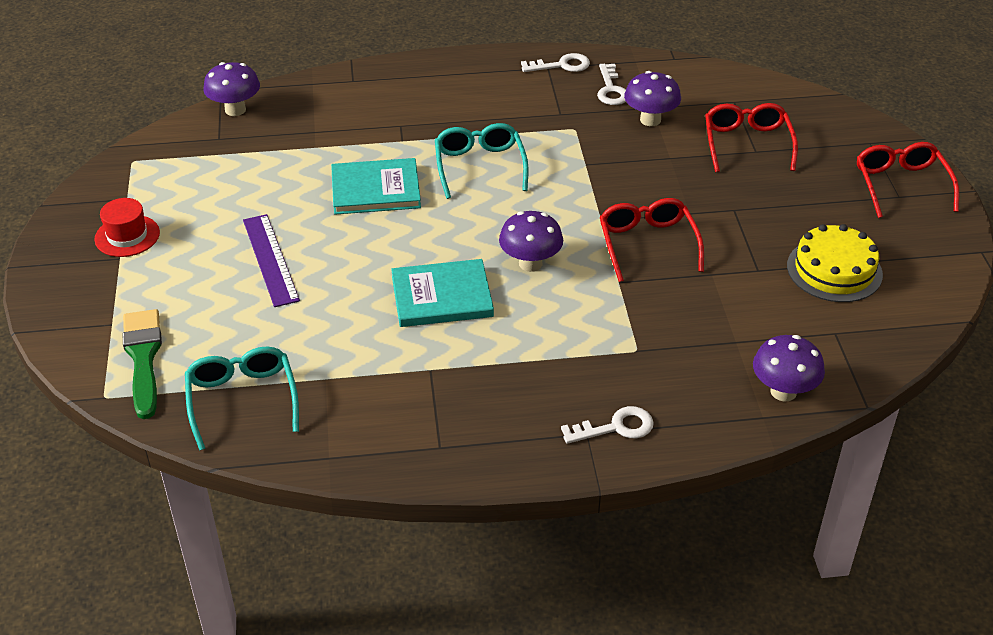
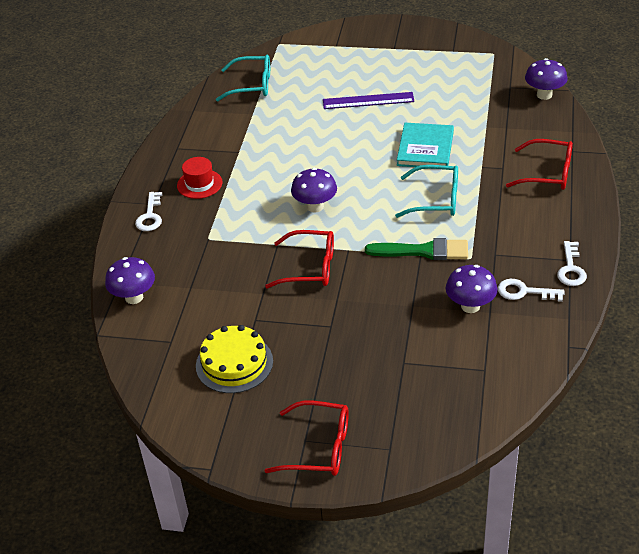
camera: 110 degrees right, 0 degrees up
(127, 236) = (414, 51): red hat -> red hat (199, 184)
(143, 358) = (302, 55): green brush -> green brush (423, 251)
(442, 296) = (300, 164): turquoise book -> none
(747, 144) = (415, 359): red glasses -> red glasses (547, 173)

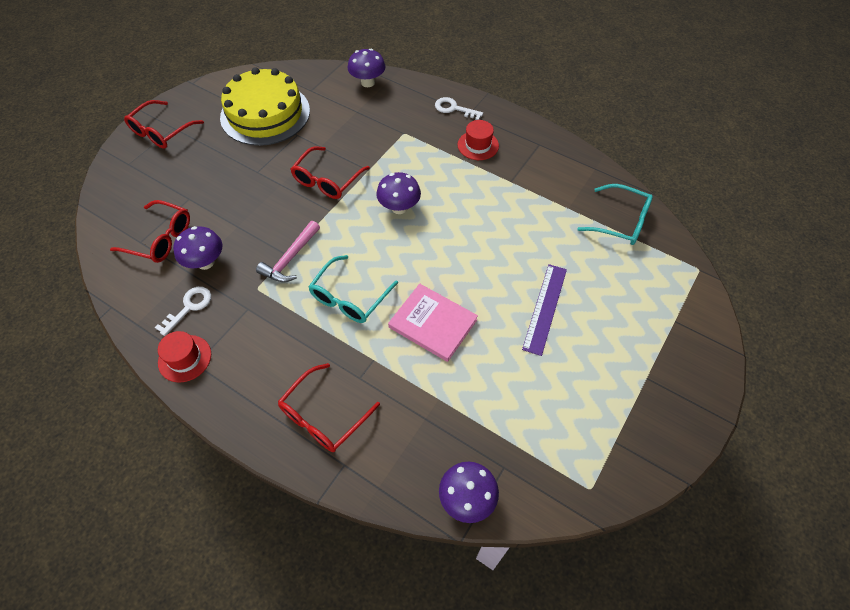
camera: 110 degrees right, 15 degrees up
(234, 363) = (265, 114): yellow cake -> yellow cake, size x1.56
(251, 85) = (620, 222): turquoise glasses -> turquoise glasses turned 90 degrees counterclockwise
(423, 251) = (290, 259): green brush -> pink hammer
(425, 148) = (433, 323): turquoise book -> pink book
(469, 355) = (160, 238): none -> red glasses
(571, 268) = (185, 358): white key -> red hat

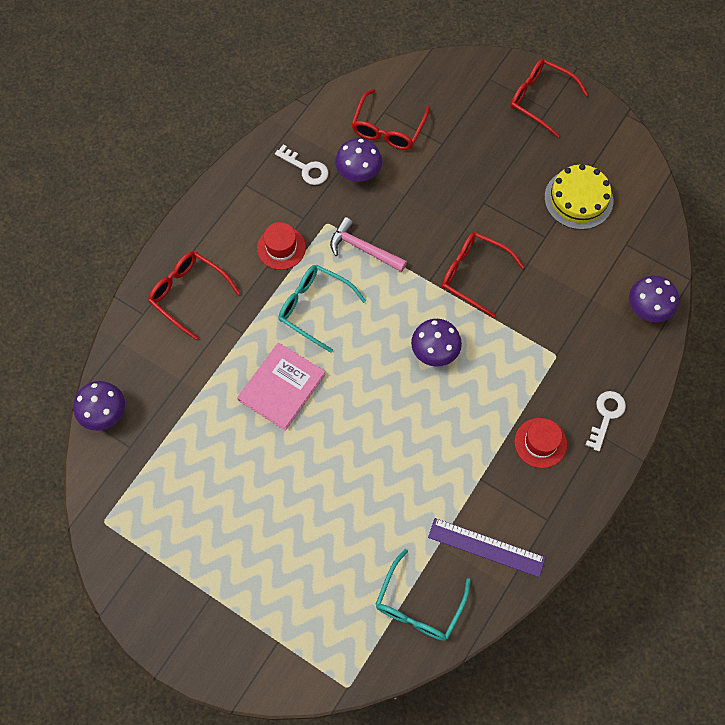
camera: 90 degrees right, 10 degrees up
(185, 358) = (251, 175): red hat -> red hat (281, 248)
(265, 114) = (578, 199): yellow cake -> yellow cake, size x0.64
(545, 308) = (297, 501): purple ruler -> purple ruler (486, 547)

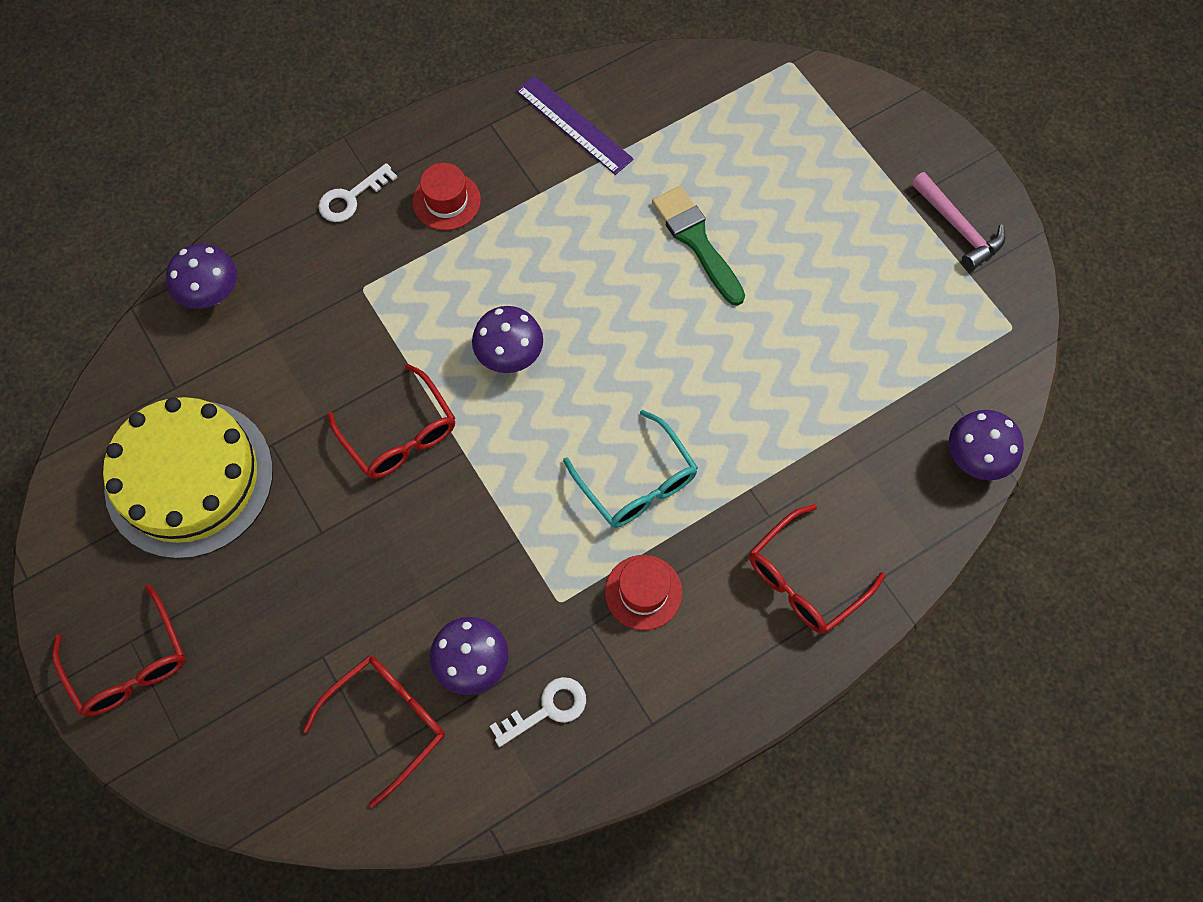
camera: 155 degrees left, 0 degrees up
(188, 294) = (805, 579): red glasses -> red glasses turned 75 degrees clockwise
(281, 387) = (728, 395): pink book -> none
(306, 168) = (547, 709): white key -> white key turned 90 degrees clockwise
(351, 490) = (696, 241): none -> green brush
(363, 249) = (528, 538): pink hammer -> pink hammer (958, 228)
(419, 605) = (677, 102): turquoise glasses -> none
(578, 199) = (189, 478): yellow cake -> yellow cake, size x1.56

